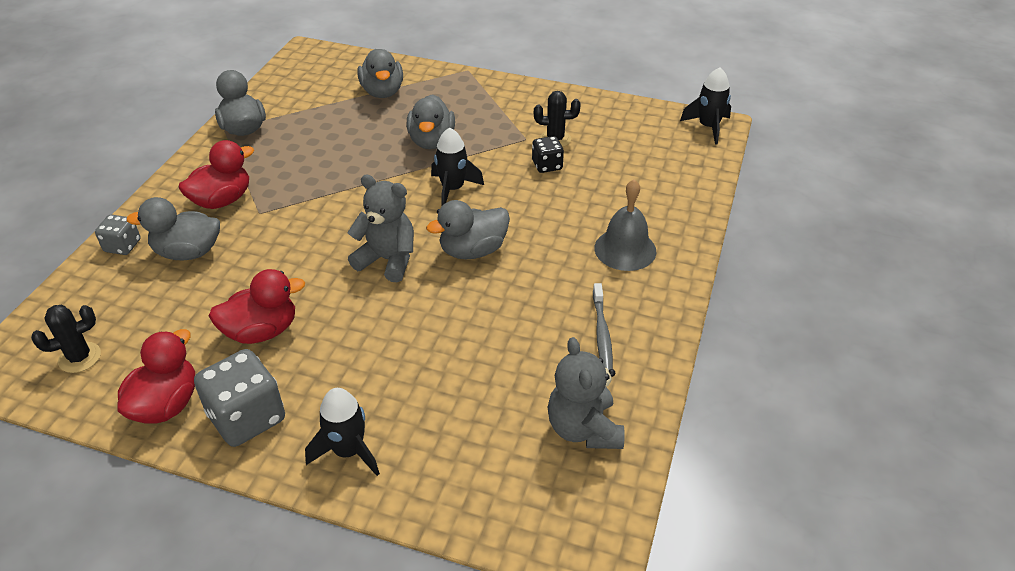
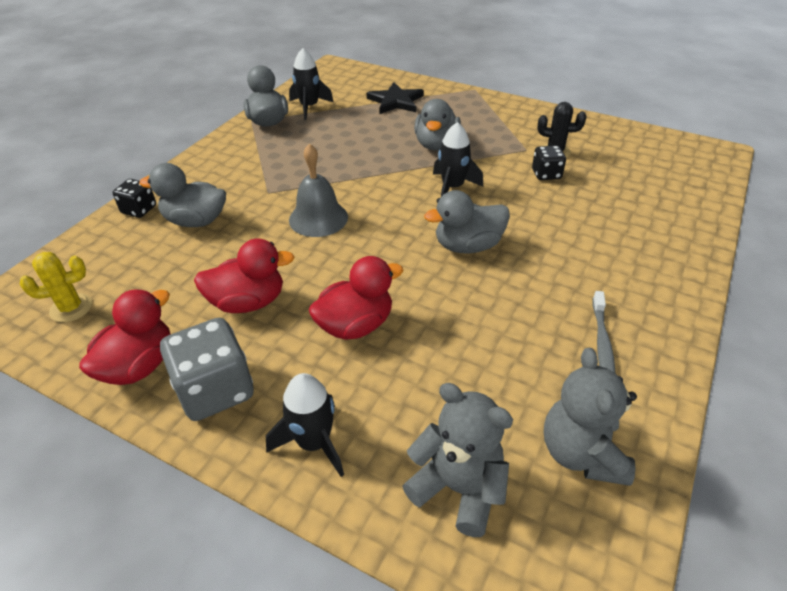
camera: 10 degrees right, 0 degrees up
(80, 357) = (71, 308): black cactus -> yellow cactus
(122, 246) = (139, 210): grey dice -> black dice
(222, 200) = (237, 179): red duck -> red duck (355, 325)
(382, 92) = (396, 101): grey duck -> black star
(387, 260) = (382, 246): grey teddy bear -> grey teddy bear (458, 488)
(625, 249) = (626, 260): grey bell -> grey bell (318, 218)
(708, 127) = (709, 153): black rocket -> black rocket (309, 107)

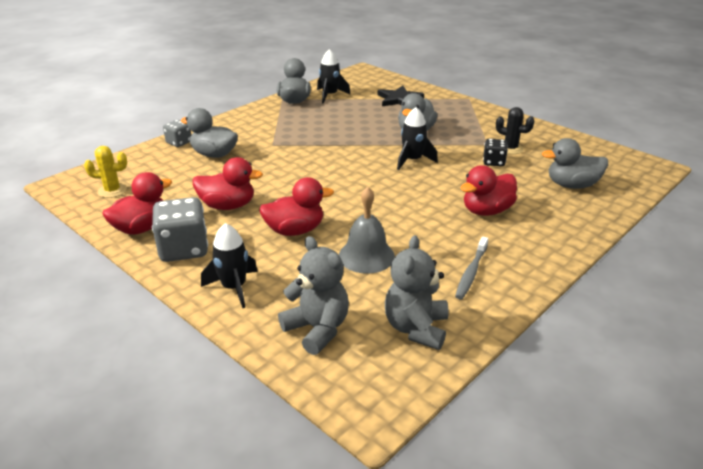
camera: 15 degrees right, 10 degrees down
(139, 210) = (179, 142): black dice -> grey dice
(318, 218) = (301, 165): grey bell -> grey bell (366, 256)
(467, 246) = (403, 198): grey duck -> grey duck (572, 185)
(573, 247) = (486, 211): none -> red duck

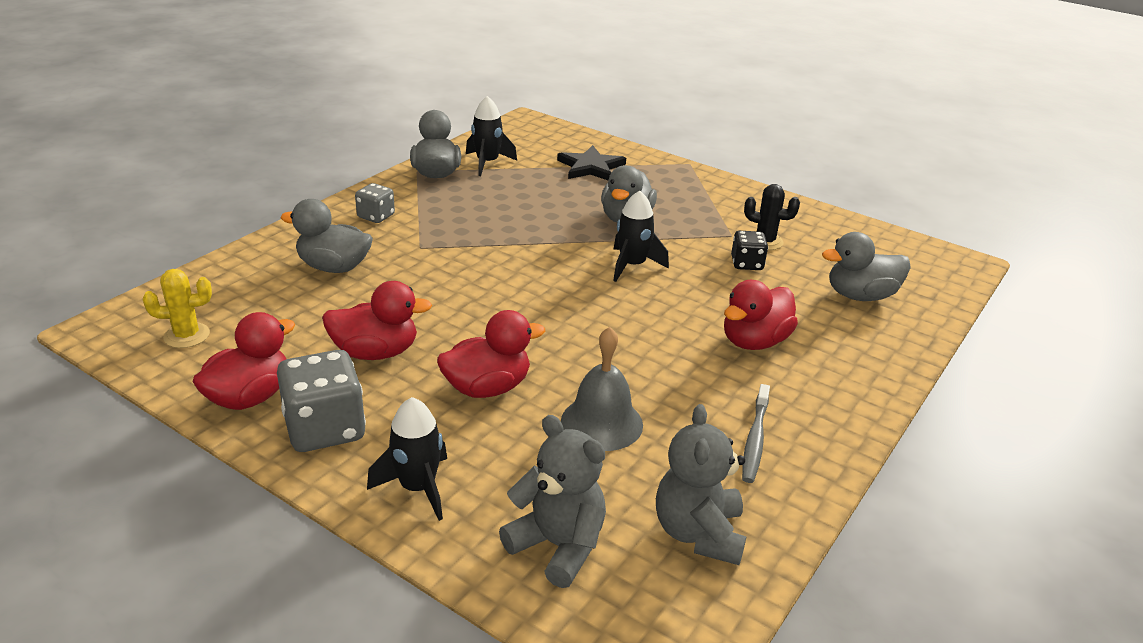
camera: 10 degrees left, 0 degrees up
(179, 142) = (274, 249): grey dice -> grey dice (376, 216)

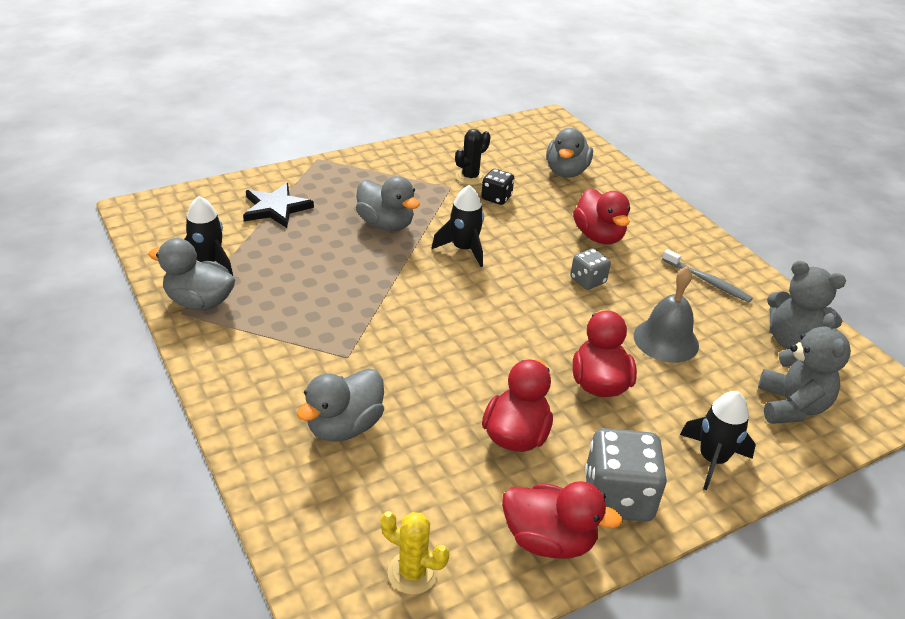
camera: 65 degrees left, 5 degrees up
(187, 335) = (412, 573): yellow cactus -> yellow cactus turned 75 degrees counterclockwise
(249, 397) = (549, 540): red duck -> red duck turned 135 degrees clockwise
(376, 216) = (259, 369): grey dice -> grey dice (587, 280)
(558, 546) = (791, 406): grey teddy bear -> grey teddy bear turned 120 degrees clockwise

